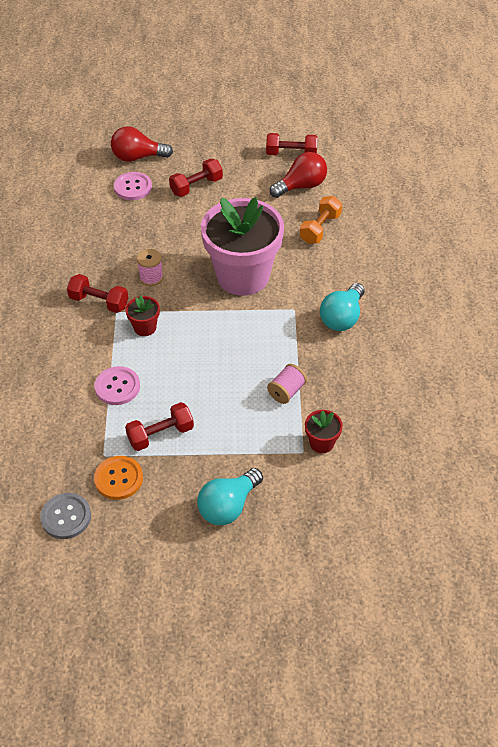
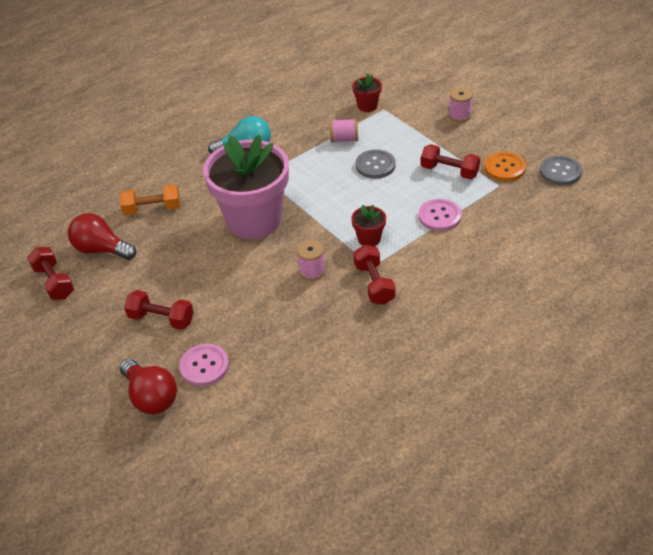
camera: 125 degrees left, 5 degrees down
(226, 389) = (375, 165): none -> grey button
(228, 506) = (459, 115): turquoise light bulb -> pink spool

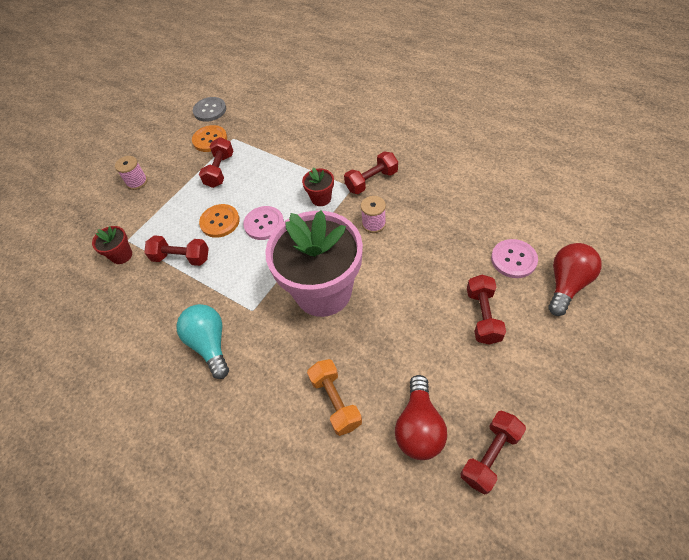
camera: 105 degrees left, 10 degrees up
(344, 139) = (181, 258): pink spool -> red dumbbell
(375, 165) = (220, 222): grey button -> orange button
(439, 216) = (280, 163): pink button -> pink button (264, 224)

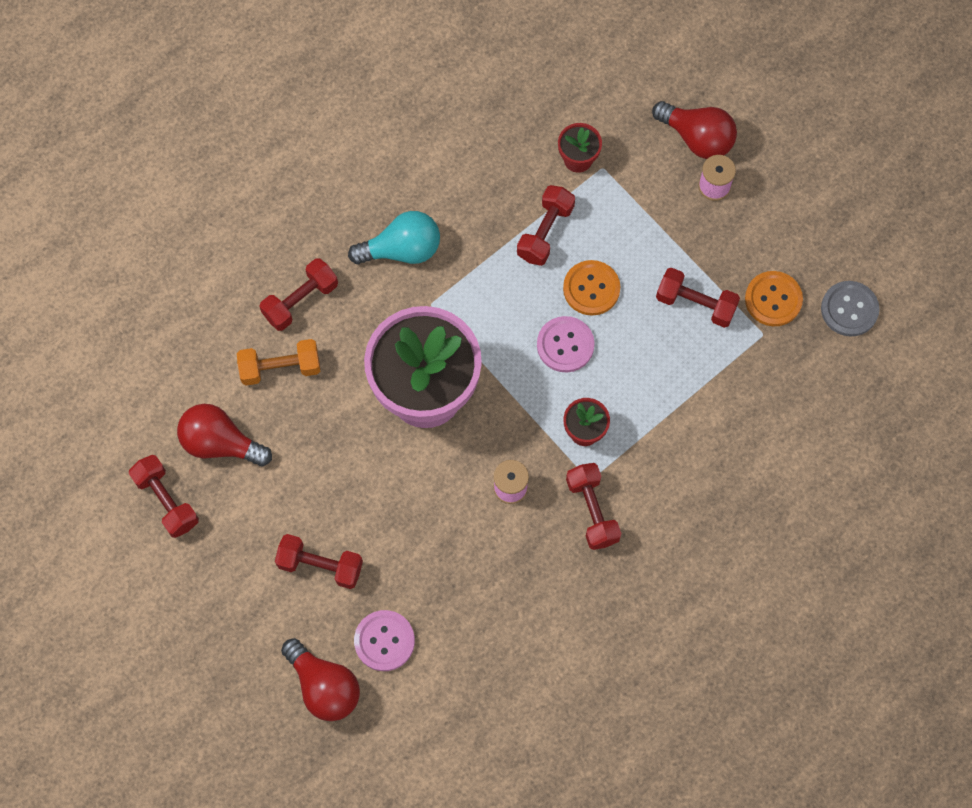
camera: 100 degrees right, 15 degrees up
(102, 198) = (697, 138): none -> red light bulb
(270, 406) = (300, 301): none -> red dumbbell

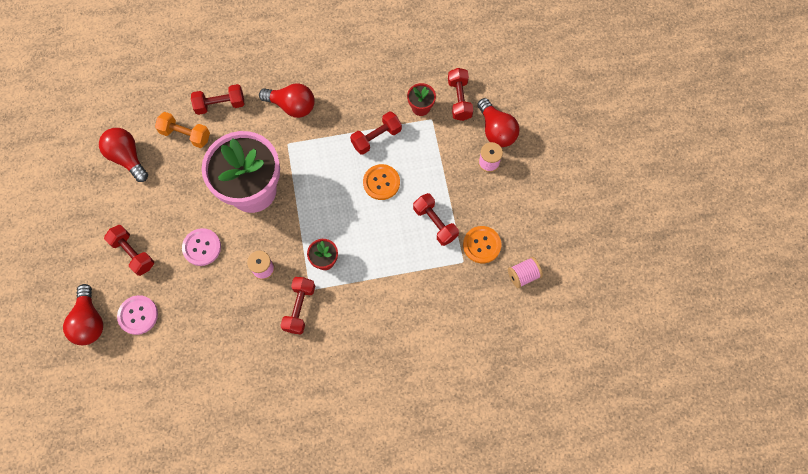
camera: 30 degrees right, 0 degrees up
(166, 501) = (79, 173): red dumbbell -> red dumbbell (459, 99)
(402, 250) = (292, 106): turquoise light bulb -> red light bulb
(565, 345) = (346, 206): pink button -> pink button (202, 247)
(849, 309) = (523, 275): grey button -> pink spool

